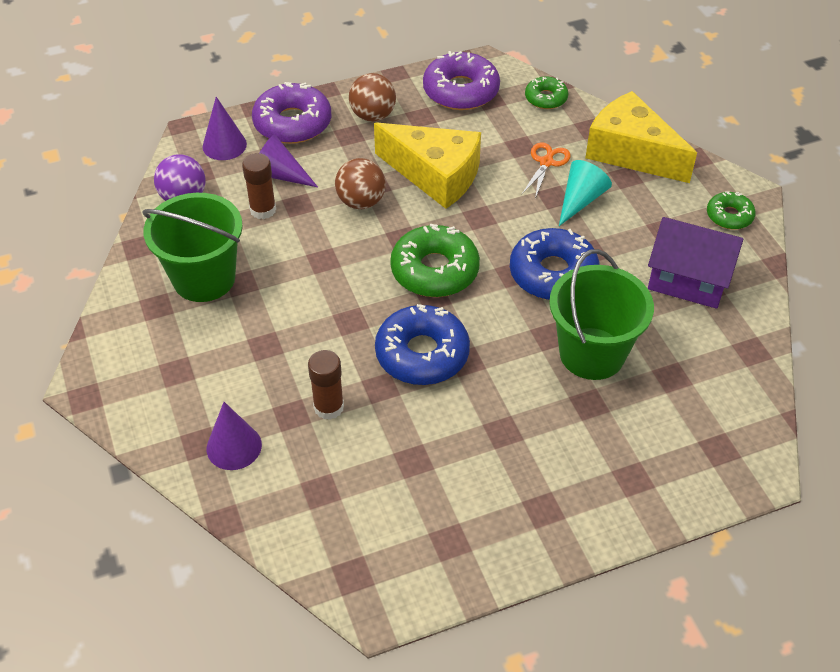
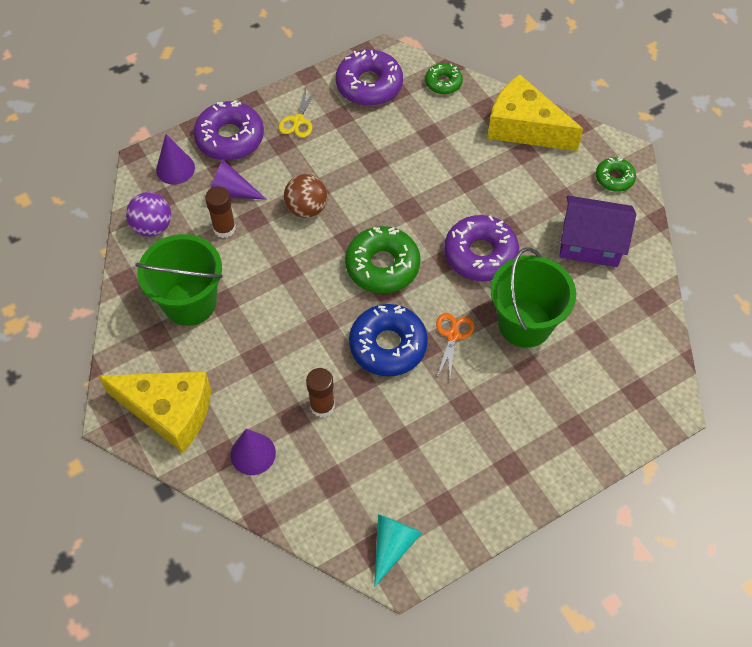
camera: 10 degrees left, 10 degrees up
(373, 115) = (298, 120): brown ball -> yellow scissors
(435, 175) = (364, 173): yellow cheese -> yellow cheese (169, 411)
(546, 162) = (455, 147): orange scissors -> orange scissors (452, 335)
(553, 274) = (480, 254): blue donut -> purple donut
(580, 200) = (490, 180): turquoise cone -> turquoise cone (393, 545)

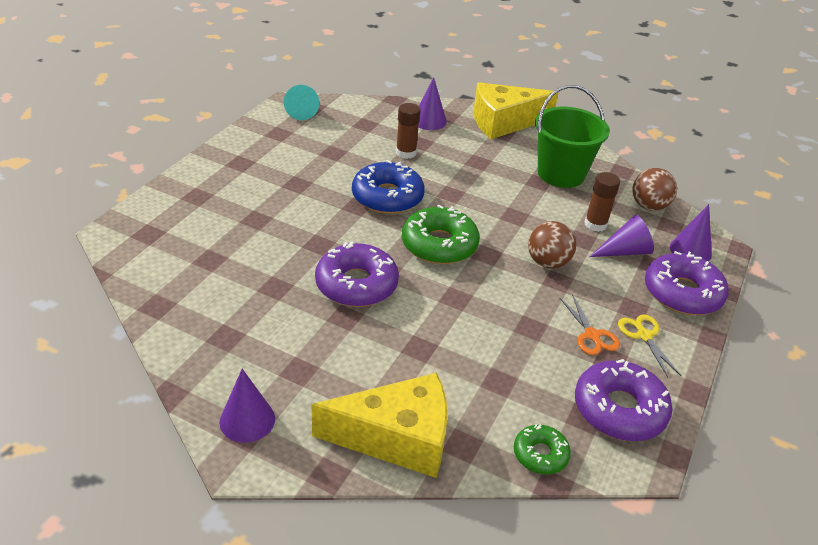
camera: 145 degrees right, 20 degrees down
(152, 227) = (648, 206): purple ball -> brown ball
(452, 335) = (338, 219): orange scissors -> orange scissors (592, 335)
(524, 324) = (279, 247): green bucket -> none
(590, 243) = (245, 336): purple house -> none
(614, 178) = (247, 420): green donut -> purple cone

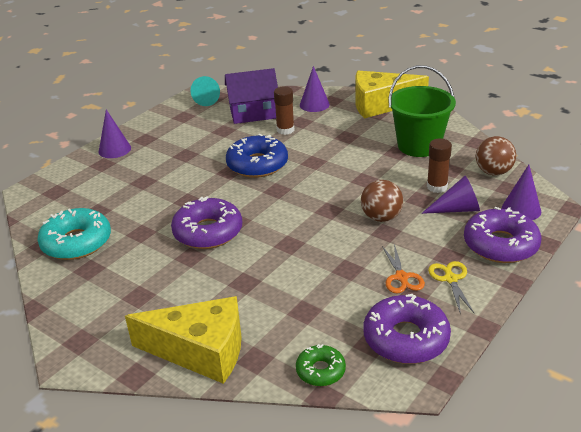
camera: 15 degrees right, 5 degrees down
(198, 302) = (76, 242): none -> turquoise donut
(247, 420) = (85, 331): purple cone -> purple cone (114, 149)
(361, 130) = (253, 113): none -> purple house
(439, 245) = (289, 202): green donut -> none

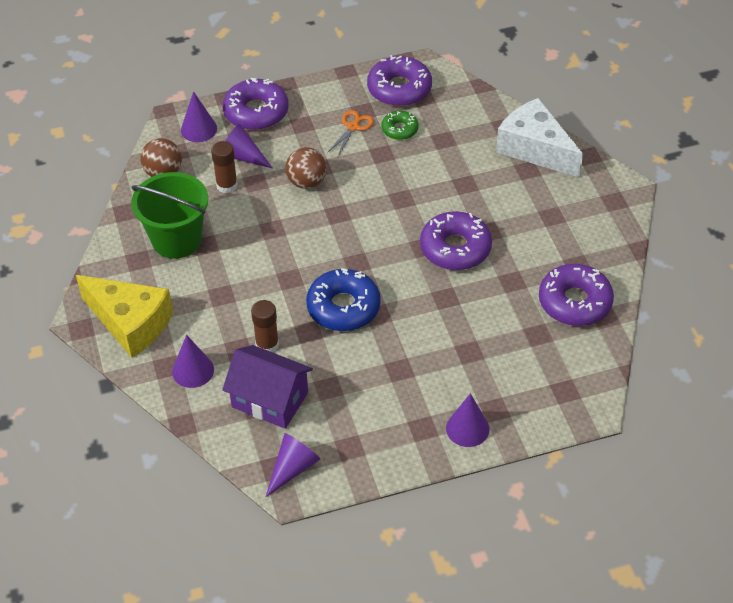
camera: 145 degrees left, 15 degrees up
(76, 242) = (574, 302): turquoise donut -> purple donut
(201, 351) = (535, 149): yellow cheese -> white cheese
(208, 99) = (293, 468): turquoise cone -> purple cone
(320, 371) = (470, 98): green donut -> green donut (399, 129)
(450, 279) = (323, 108): yellow scissors -> none

